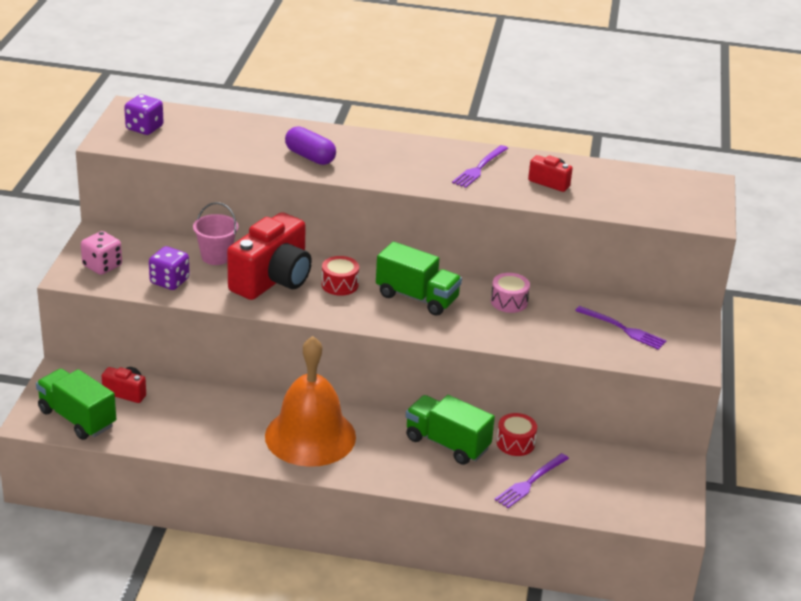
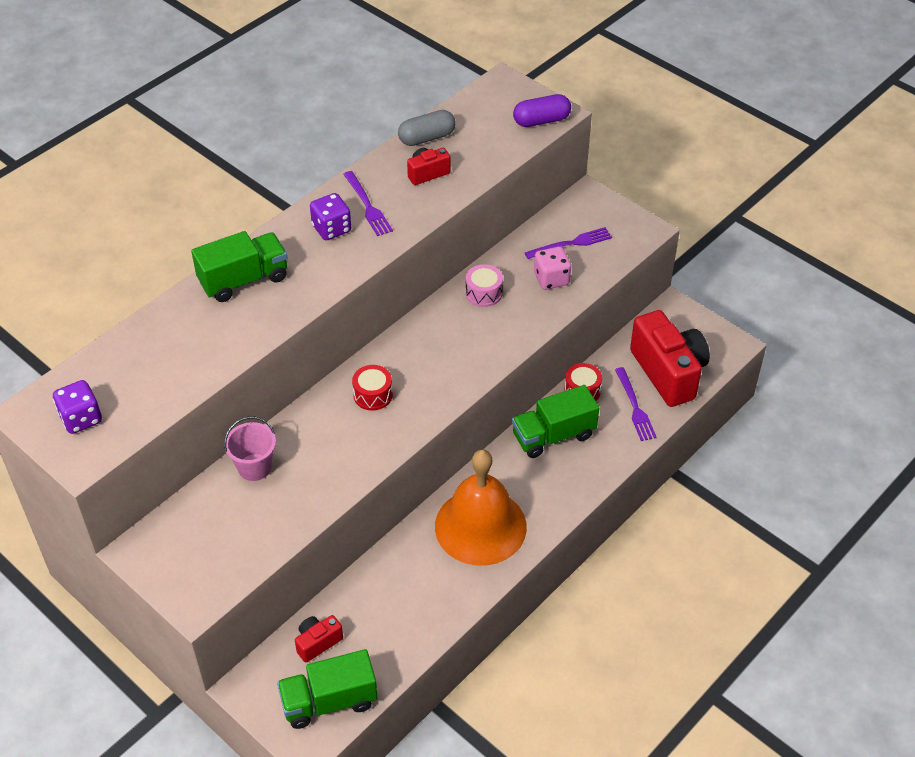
camera: 55 degrees left, 15 degrees up
(102, 266) = (197, 568): pink dice -> pink dice (551, 279)
(169, 281) = (268, 523): purple dice -> purple dice (331, 229)
(272, 280) = (328, 441): red camera -> red camera (668, 372)
(310, 157) = (250, 313): purple capsule -> purple capsule (541, 121)
(417, 297) = (433, 350): green truck -> green truck (244, 280)
(591, 169) = (427, 138): none -> grey capsule

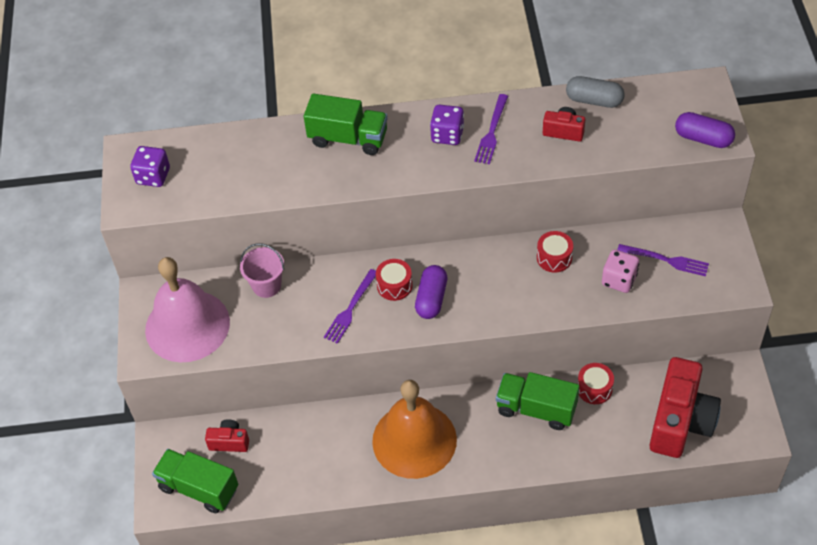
camera: 45 degrees right, 5 degrees up
(212, 549) = (187, 326): none -> pink bell
(416, 385) = (431, 299): none -> purple capsule
(484, 293) = (554, 258): pink drum -> red drum
(635, 407) = (623, 431): purple fork -> purple fork (350, 309)

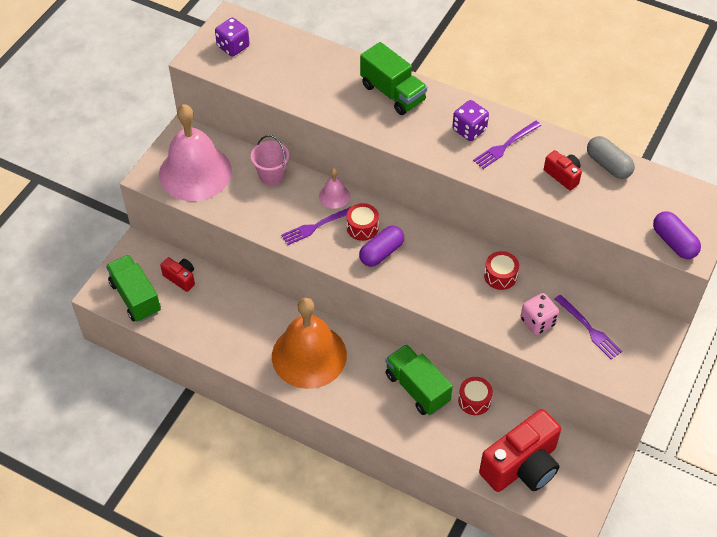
camera: 30 degrees right, 0 degrees up
(343, 271) = (334, 196): none -> pink bell

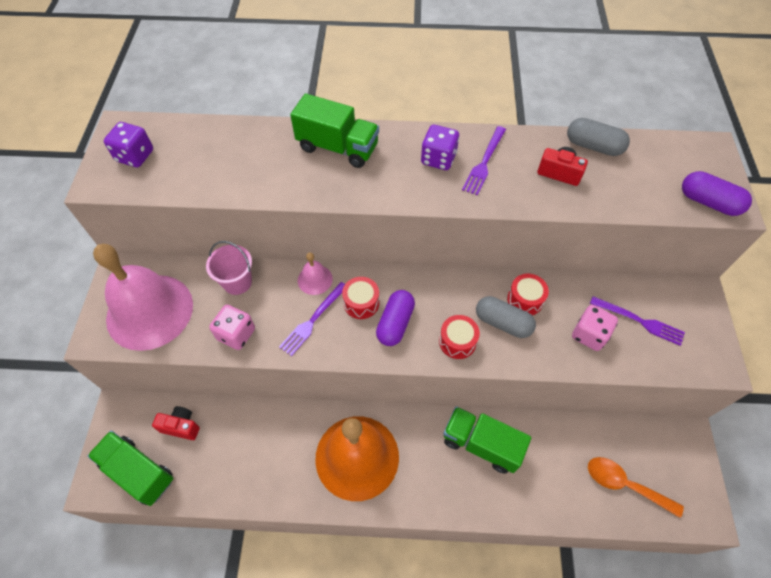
camera: 25 degrees left, 5 degrees up
(253, 214) = (236, 334): none -> pink dice
(470, 285) = (503, 323): none -> grey capsule
(474, 400) = (541, 432): red drum -> red drum (457, 341)
(522, 466) = (624, 485): red camera -> orange spoon

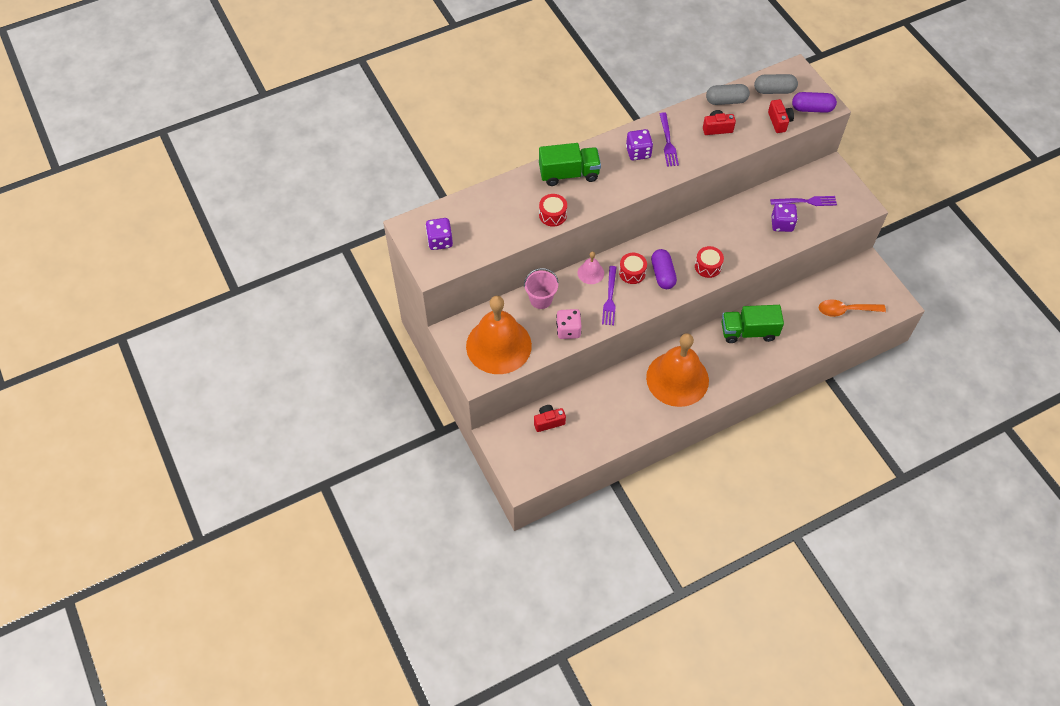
camera: 30 degrees left, 0 degrees up
(138, 472) = (544, 461): green truck -> none
(149, 311) = (498, 345): pink bell -> orange bell
(503, 323) = (727, 242): grey capsule -> grey capsule (774, 90)
(525, 300) = (731, 221): red drum -> red drum (552, 215)
(589, 335) = (782, 224): pink dice -> purple dice
(650, 199) = (779, 121): none -> red camera

